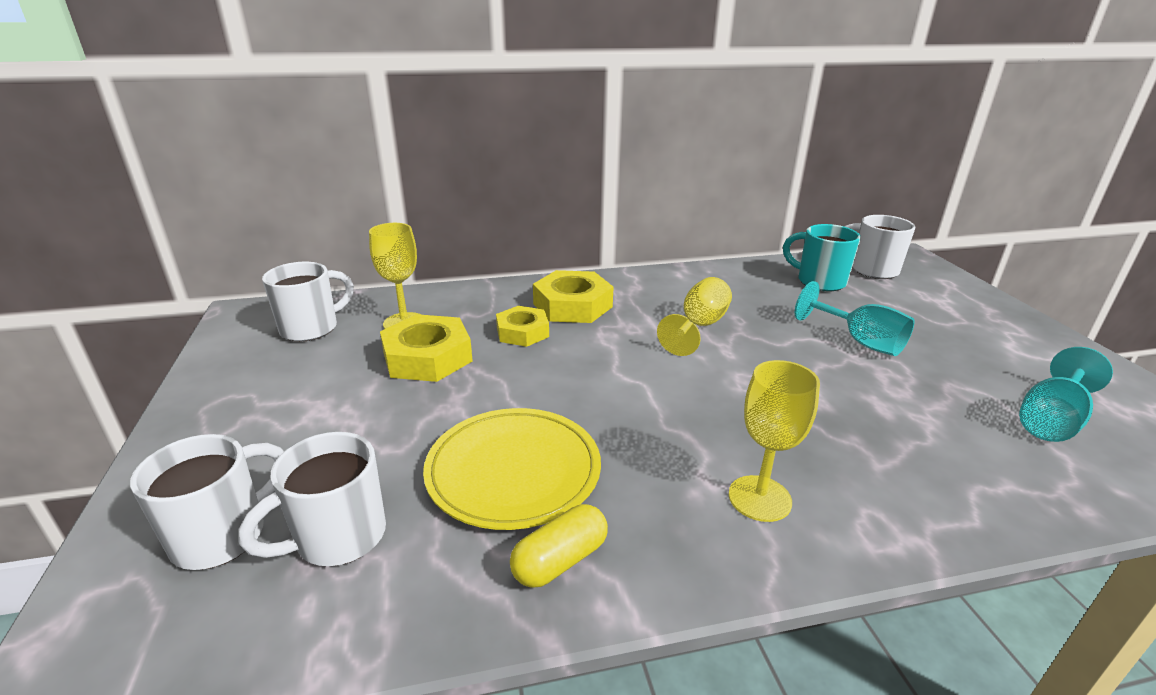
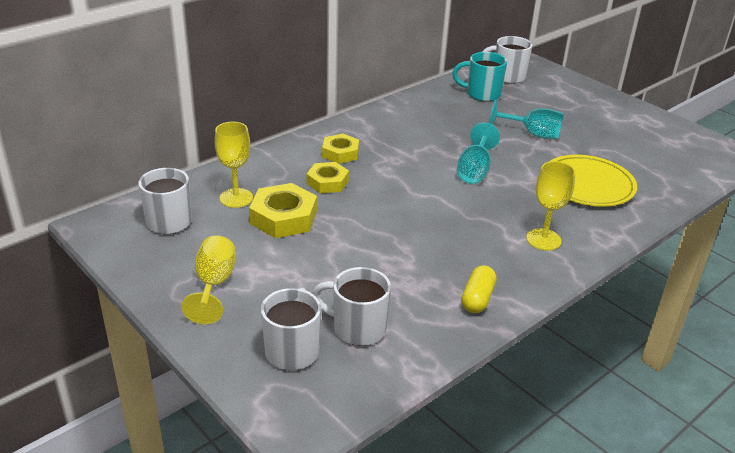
camera: 30 degrees left, 5 degrees up
(338, 537) = (357, 329): white mug -> white mug turned 90 degrees clockwise
(513, 471) = (412, 267): yellow plate -> yellow plate (587, 184)
(572, 305) = (340, 153): yellow nut -> yellow nut, size x0.66
(699, 326) = (435, 148): yellow goblet -> yellow goblet (214, 285)
(1051, 420) = (646, 157): turquoise goblet -> turquoise goblet (474, 170)

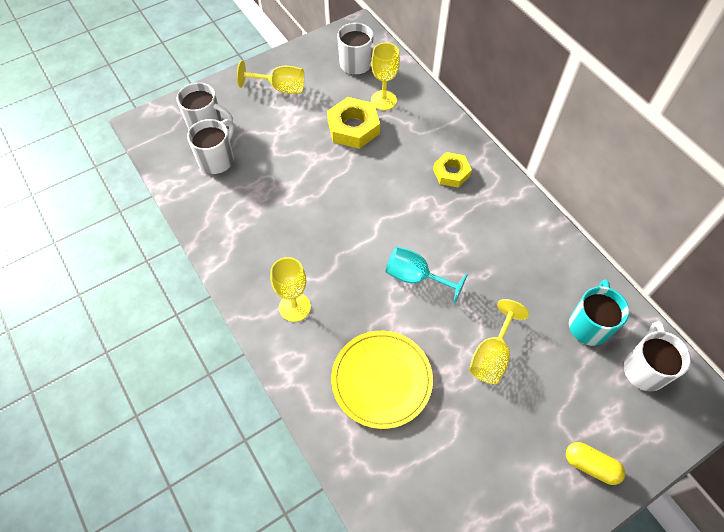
camera: 100 degrees right, 25 degrees up
(327, 182) = (402, 159): yellow nut -> none
(477, 298) = (229, 237): yellow capsule -> yellow capsule (590, 465)
(532, 134) = (491, 356): turquoise goblet -> yellow goblet

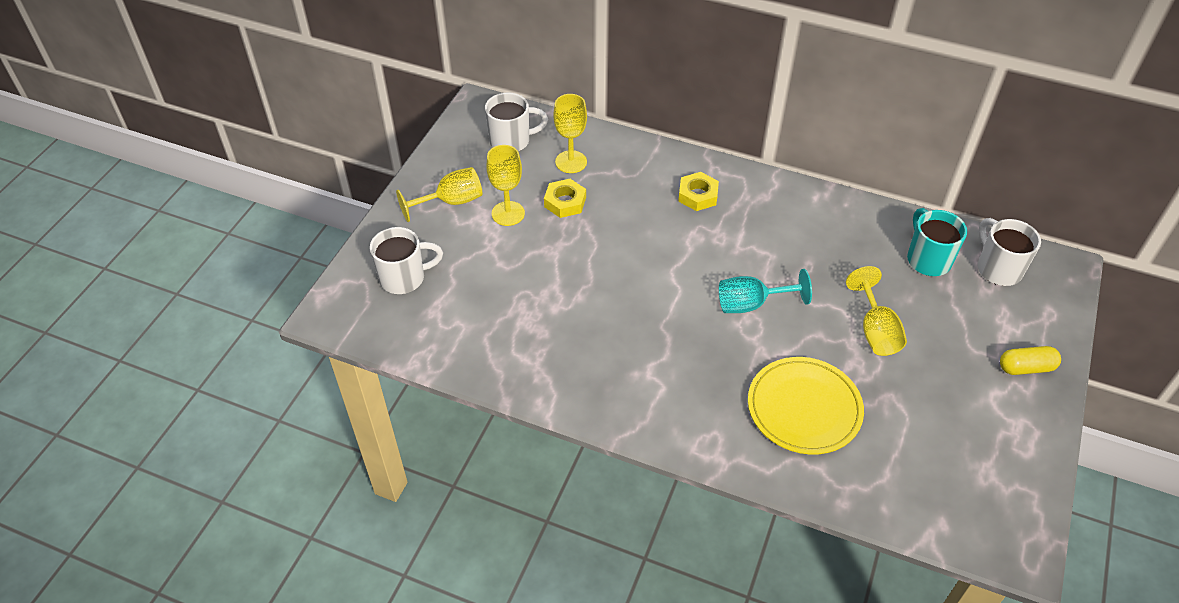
camera: 35 degrees left, 10 degrees down
(217, 159) = (450, 305): white mug -> none
(294, 307) = (666, 395): yellow goblet -> yellow goblet (508, 213)
(353, 127) = (565, 202): yellow nut -> yellow nut, size x0.66

